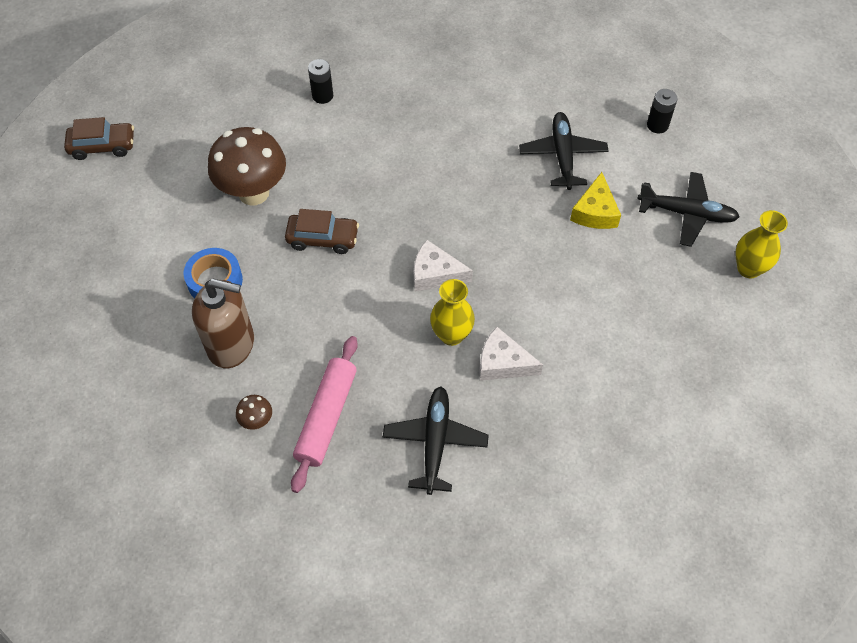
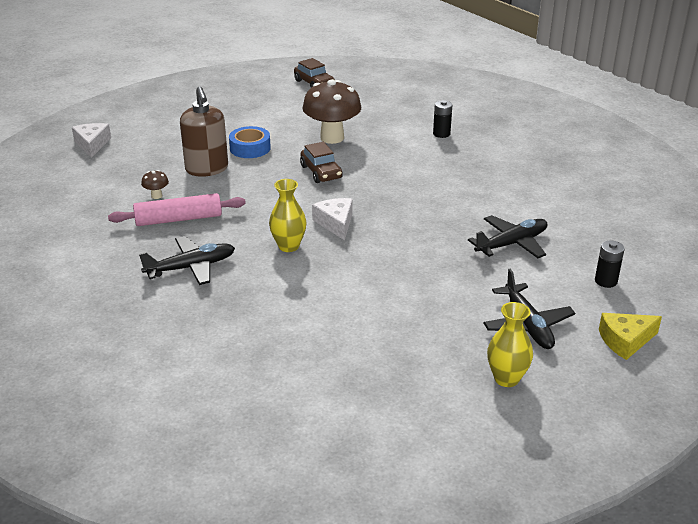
camera: 60 degrees right, 25 degrees down
(503, 363) = (283, 276): white cheese -> white cheese (92, 144)
(595, 212) = (473, 276): yellow cheese -> yellow cheese (625, 341)

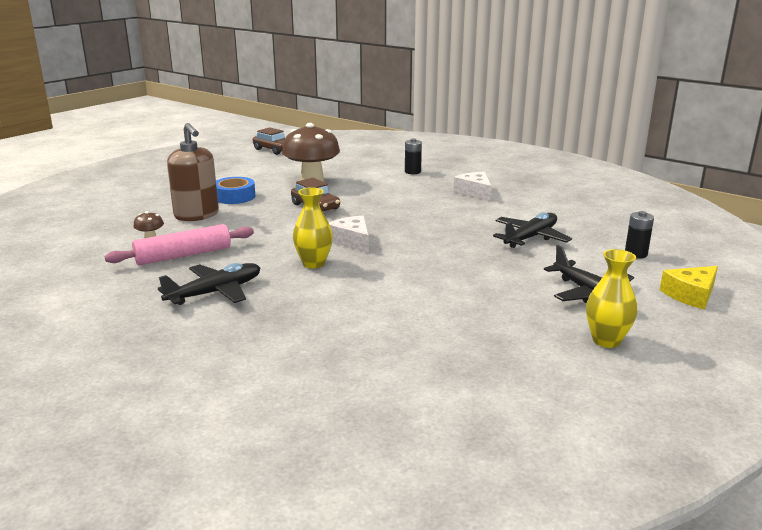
camera: 15 degrees left, 10 degrees down
(92, 144) = (63, 209): white cheese -> white cheese (475, 192)

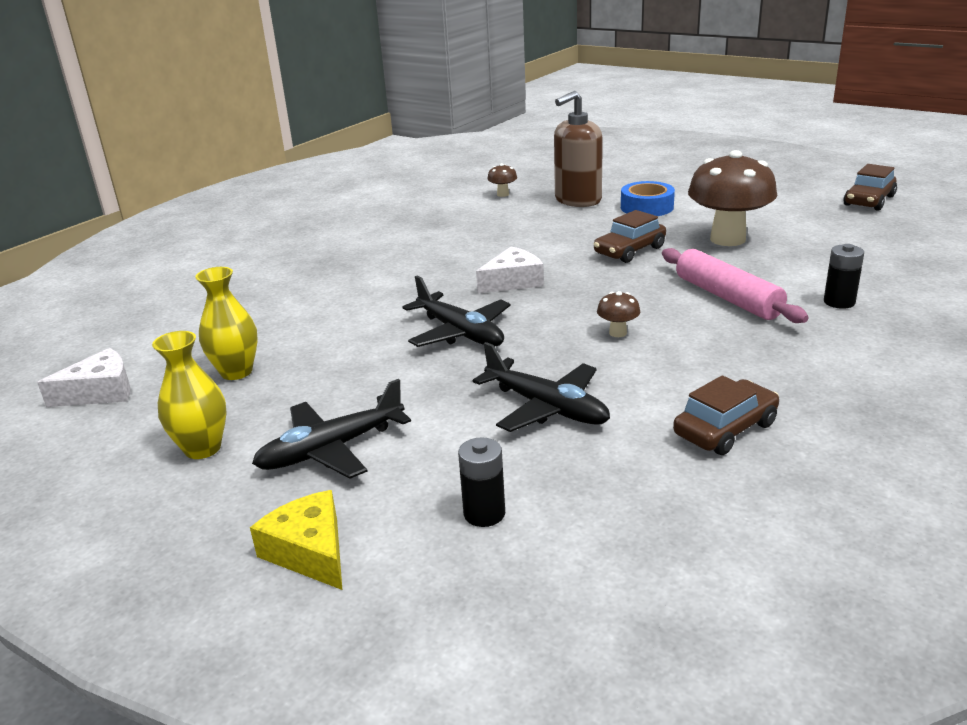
camera: 90 degrees right, 5 degrees up
(183, 255) = (465, 212): pink rolling pin -> pink rolling pin (727, 297)
(215, 292) = (379, 236): black plane -> black plane (460, 332)
(313, 263) = (445, 268): yellow vase -> yellow vase (236, 372)
(441, 217) = (618, 333): none -> brown mushroom
(475, 192) = (756, 359): white cheese -> white cheese (100, 392)
(544, 204) = (725, 429): none -> brown car

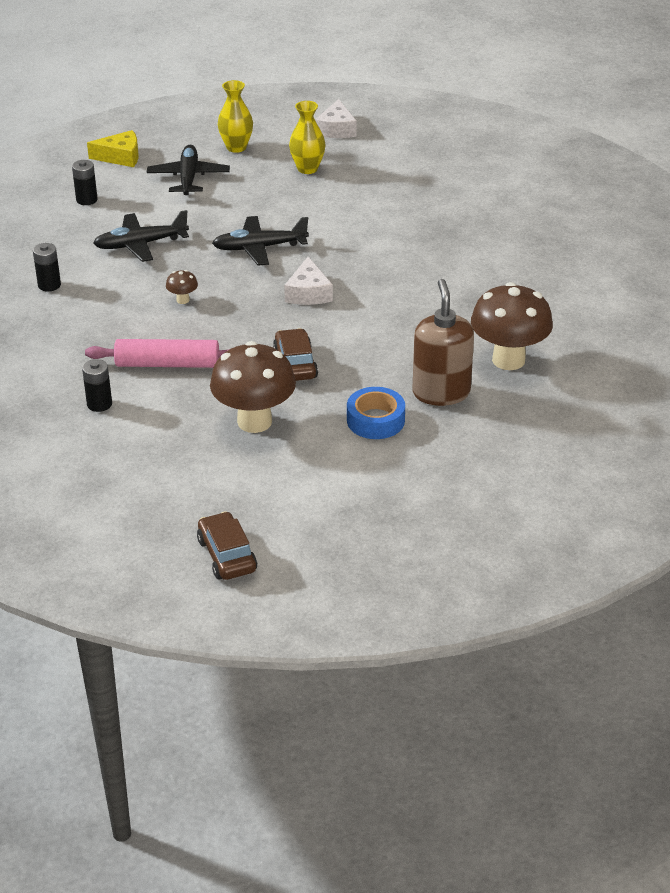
camera: 120 degrees right, 10 degrees up
(503, 194) = (508, 360): brown mushroom -> brown mushroom, size x2.40
(725, 429) = (49, 285): brown car -> black battery

